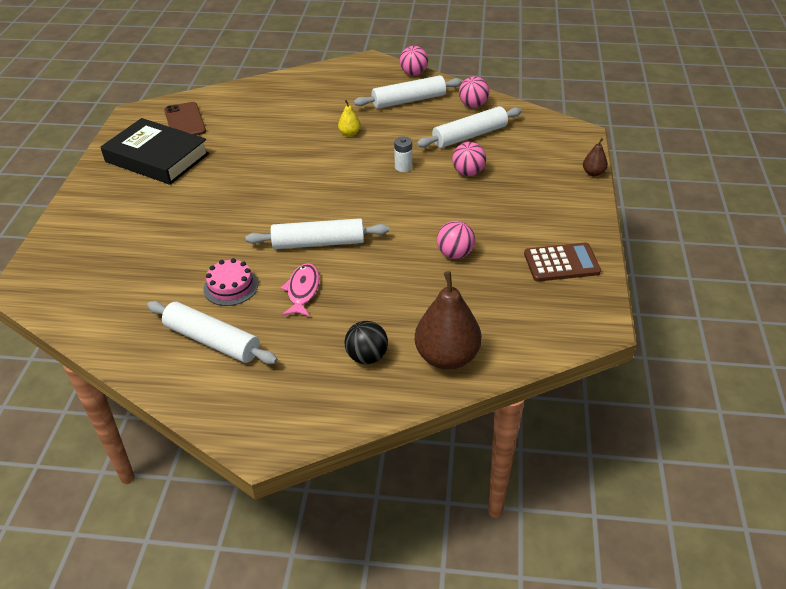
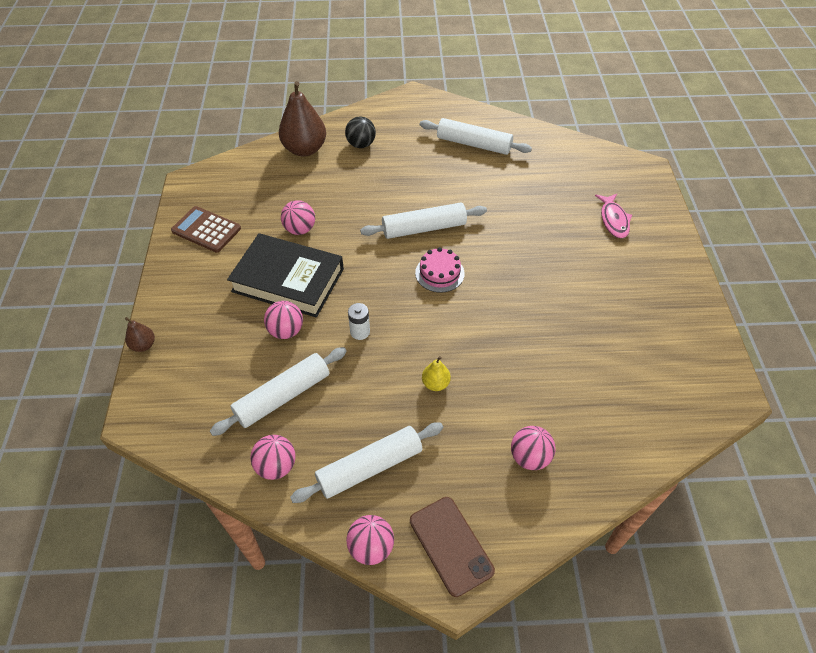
camera: 170 degrees right, 10 degrees up
(157, 158) = (643, 317): black book -> black book (288, 280)
(185, 121) = (655, 385): brown phone -> brown phone (451, 545)
(231, 286) = (481, 183): pink cake -> pink cake (439, 273)
(299, 97) = (529, 457): none -> pink ball
(302, 291) = (422, 185): pink fish -> pink fish (613, 220)
(561, 263) = (206, 230): brown calculator -> brown calculator turned 45 degrees clockwise

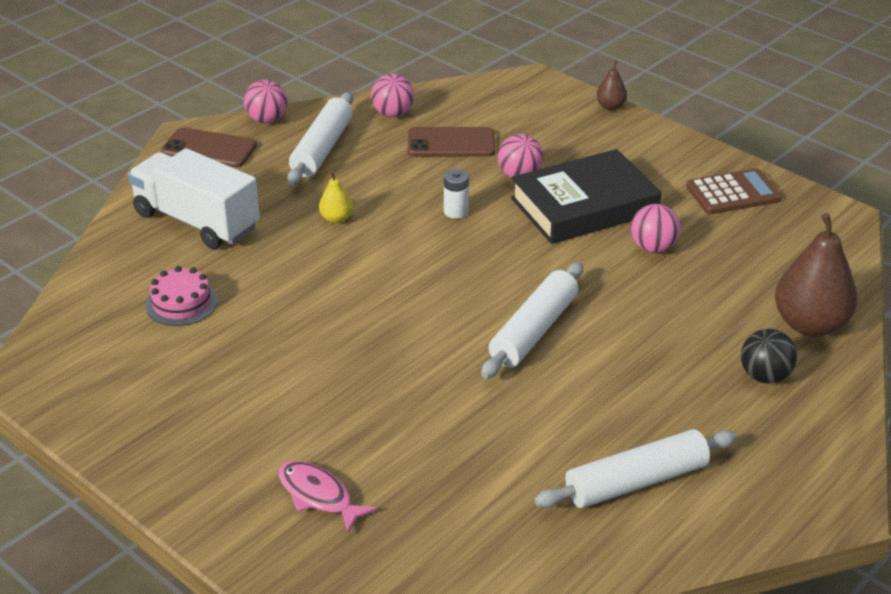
camera: 135 degrees right, 15 degrees down
(282, 396) = (451, 143): white rolling pin -> brown phone
(439, 273) = (452, 299): pink cake -> pink cake (181, 303)
(529, 457) = (196, 221): pink ball -> white truck

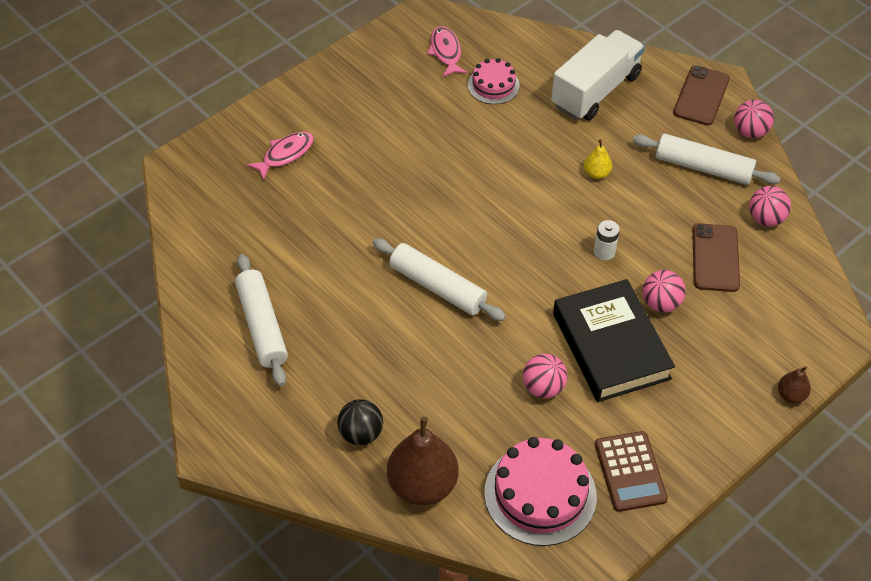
camera: 95 degrees right, 15 degrees up
(111, 349) = (446, 52): none -> pink fish
(784, 246) = (540, 494): none -> pink cake

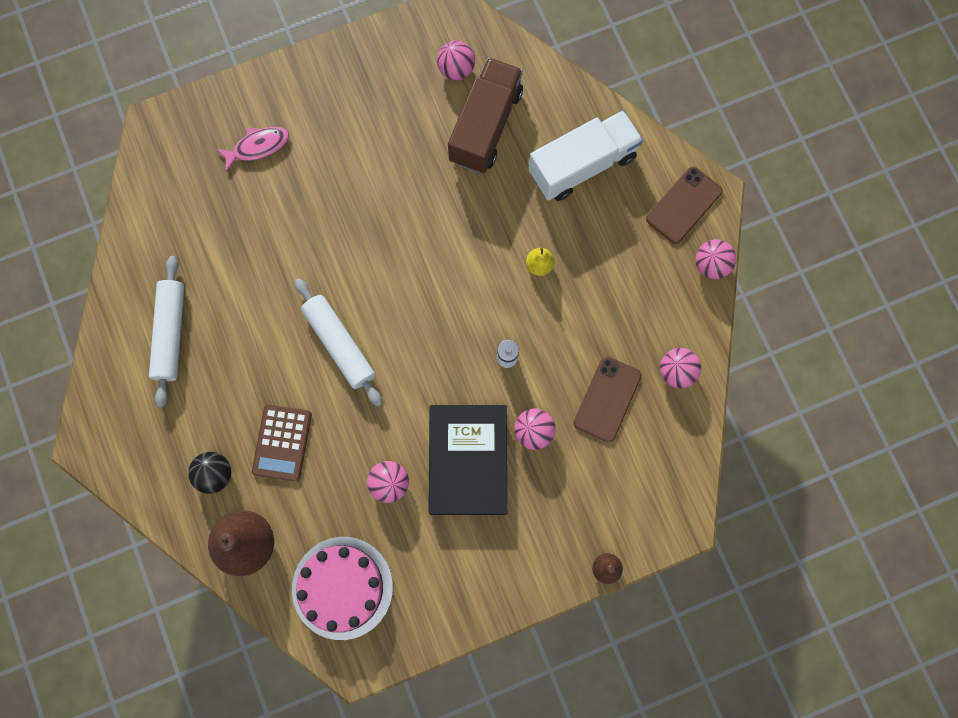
camera: 20 degrees right, 25 degrees up
(446, 52) = (456, 69): pink fish -> pink ball
(493, 85) = (485, 126): pink cake -> brown truck
(630, 472) = (428, 593): brown calculator -> brown calculator (282, 443)
(703, 167) = (644, 292): white rolling pin -> none

